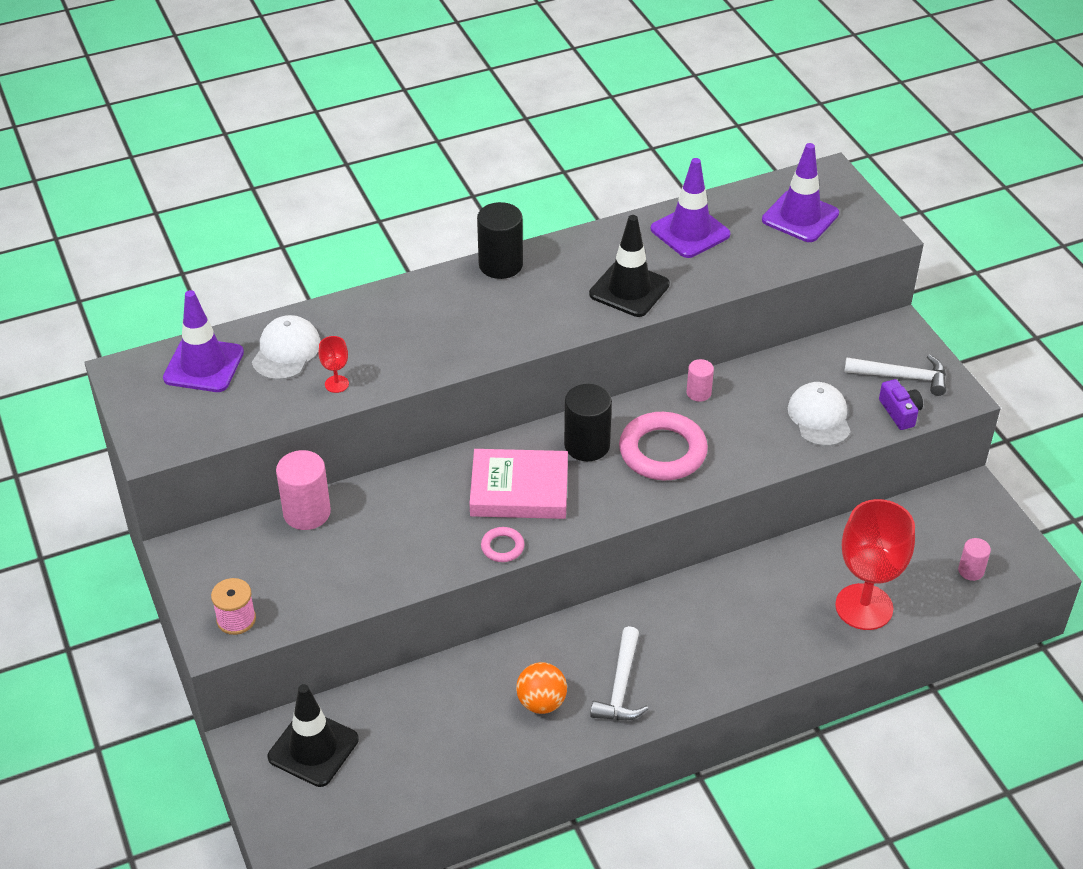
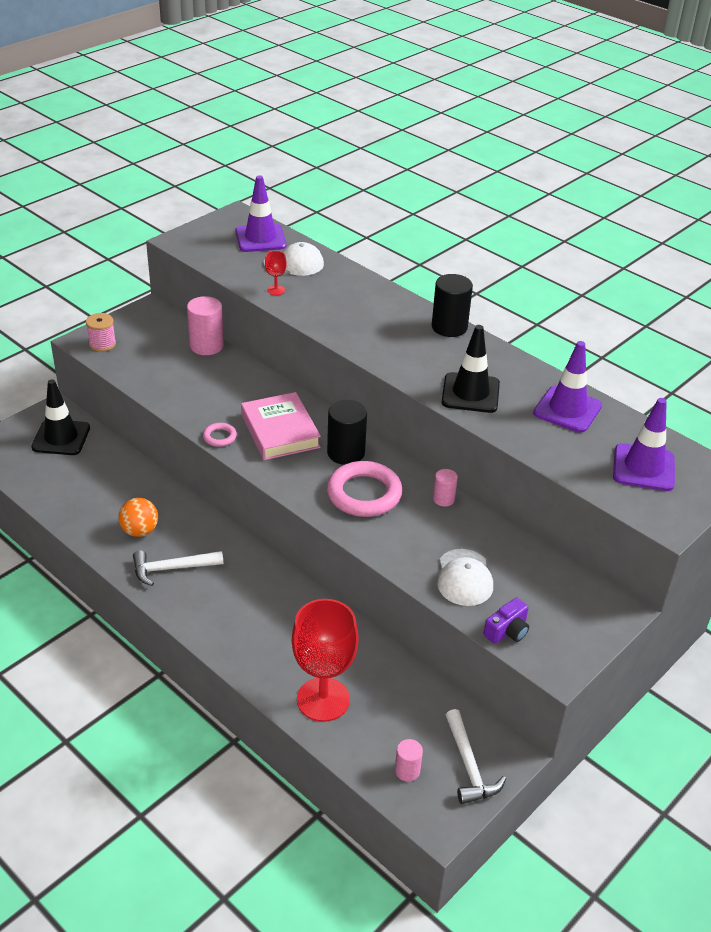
camera: 65 degrees right, 5 degrees down
(819, 417) = (464, 578): white cap -> white cap turned 120 degrees clockwise
(902, 377) = (555, 624): white hammer -> white hammer (469, 766)

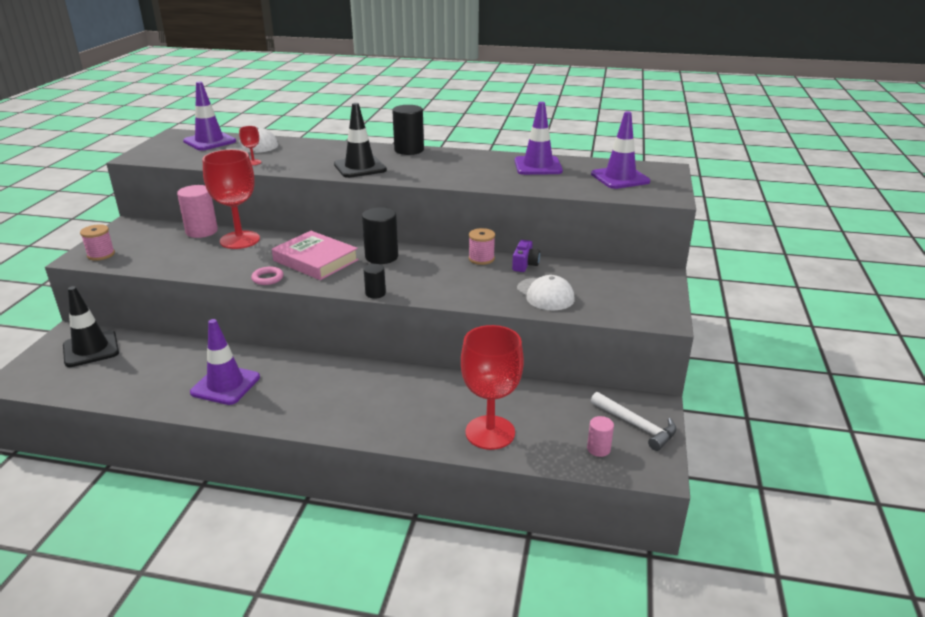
camera: 30 degrees left, 10 degrees down
(140, 531) = (225, 385): orange ball -> purple traffic cone
(172, 569) = (279, 399): white hammer -> none
(232, 372) = (240, 240): none -> red goblet
(300, 501) = (375, 293): none -> black cylinder
(364, 494) = (421, 274): pink ring -> none
(443, 499) = (481, 259): pink cylinder -> pink spool
(470, 393) = (464, 175): black traffic cone -> black traffic cone (360, 167)
(507, 631) = (608, 311): purple camera -> purple camera (525, 264)

